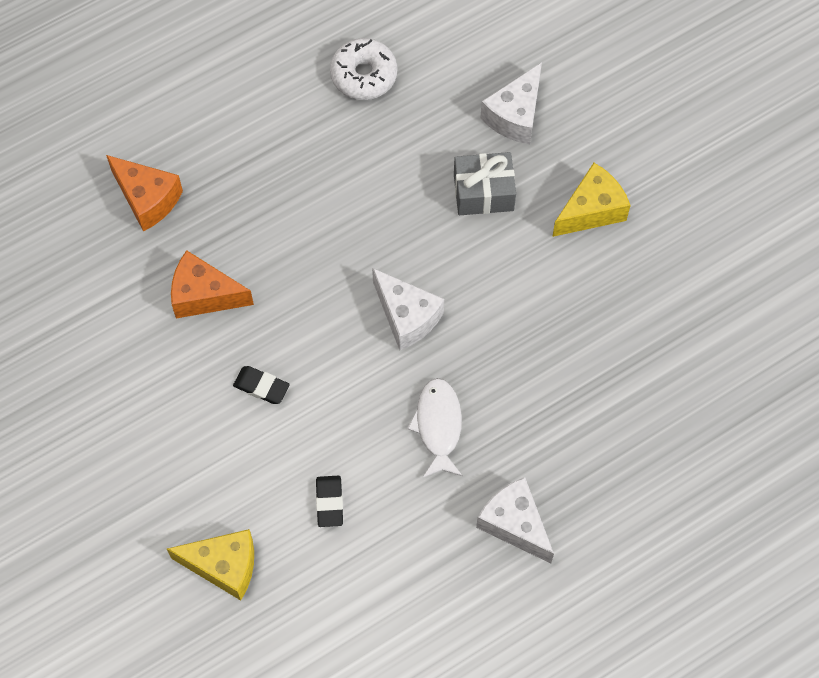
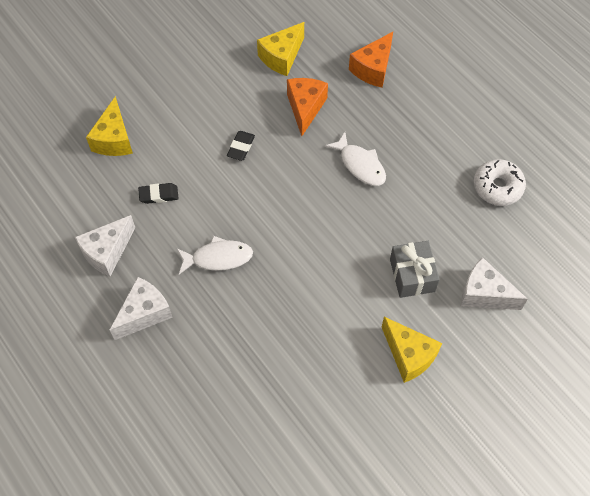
camera: 85 degrees right, 5 degrees down
(105, 320) = (282, 57): none -> yellow cheese
(310, 234) = (360, 165): none -> white fish
(407, 316) = (302, 231): white cheese -> white cheese (107, 252)

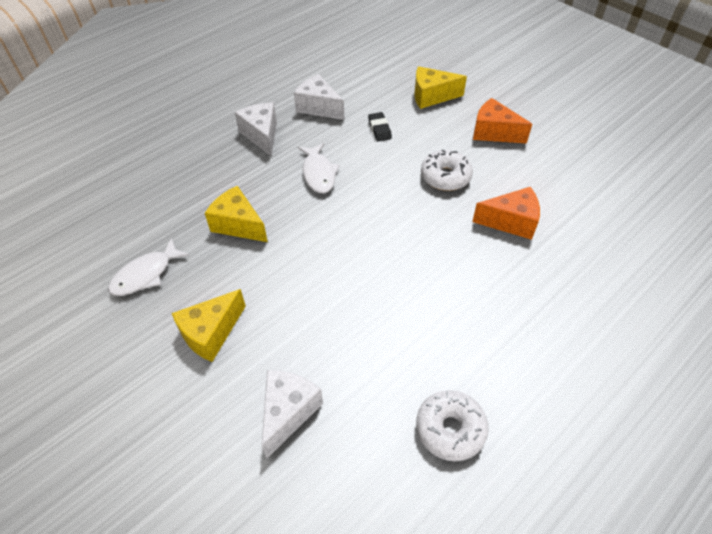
camera: 85 degrees right, 10 degrees down
(144, 313) = (261, 135): white cheese -> white cheese turned 150 degrees counterclockwise
(241, 147) = (445, 177): black eraser -> white donut
(282, 57) = (572, 197): yellow cheese -> yellow cheese (238, 225)
(360, 165) = (448, 275): white fish -> white fish (145, 274)
(373, 69) = (592, 280): orange cheese -> orange cheese (493, 132)
(412, 275) = (309, 332): grey gift -> none

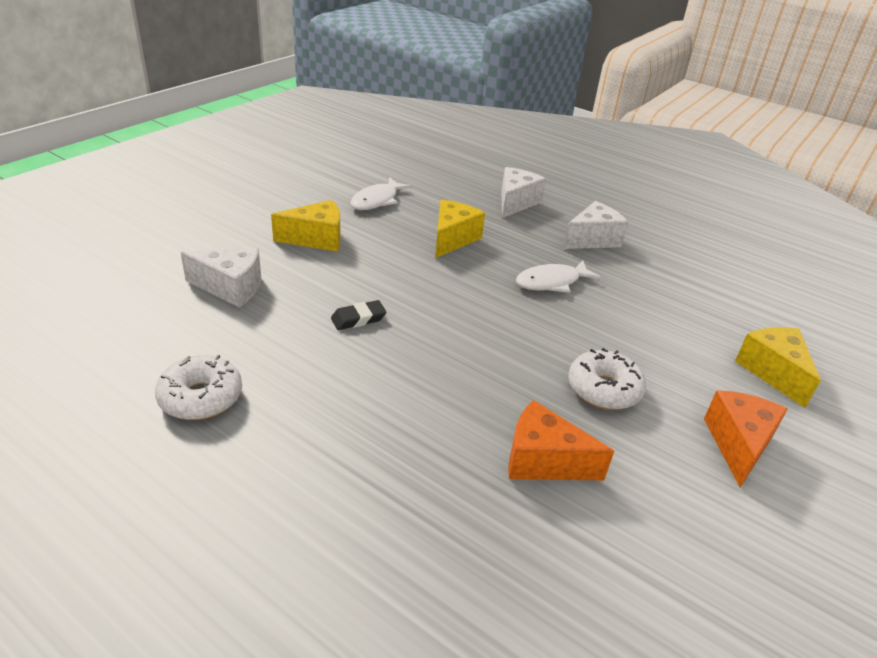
camera: 75 degrees right, 15 degrees down
(145, 274) = (377, 200): white fish -> white fish turned 90 degrees counterclockwise
(211, 333) = (316, 239): yellow cheese -> yellow cheese turned 135 degrees clockwise
(318, 107) = (669, 274): white cheese -> white cheese (515, 202)
(379, 129) = (662, 325): black eraser -> black eraser (358, 319)
(511, 222) = (543, 461): orange cheese -> orange cheese turned 120 degrees clockwise

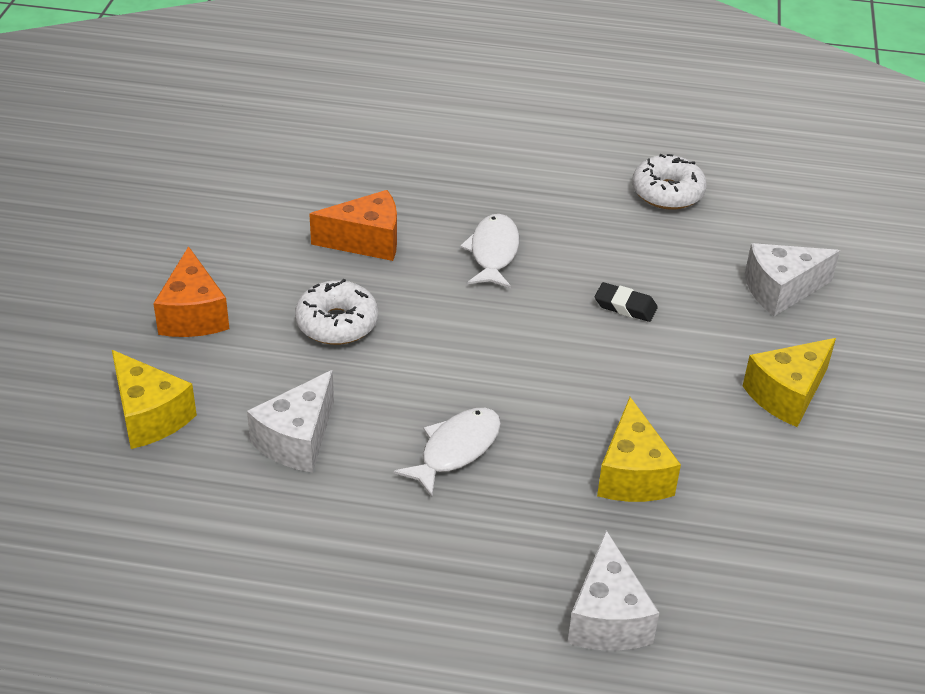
camera: 155 degrees right, 5 degrees up
(358, 319) = (625, 306): black eraser -> black eraser turned 75 degrees clockwise
(377, 200) = (803, 510): white fish -> white fish (493, 252)
(592, 239) = (439, 573): white cheese -> white cheese (297, 440)

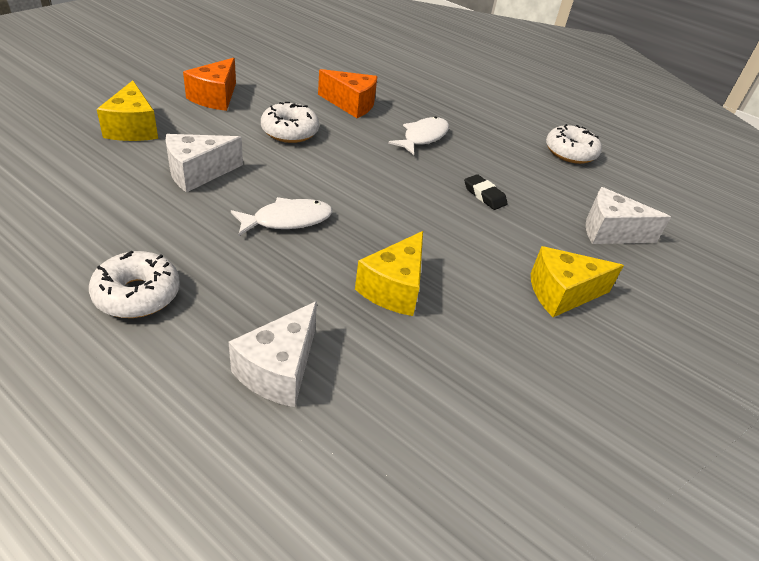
camera: 25 degrees right, 0 degrees up
(399, 618) = (137, 294): none -> white donut

